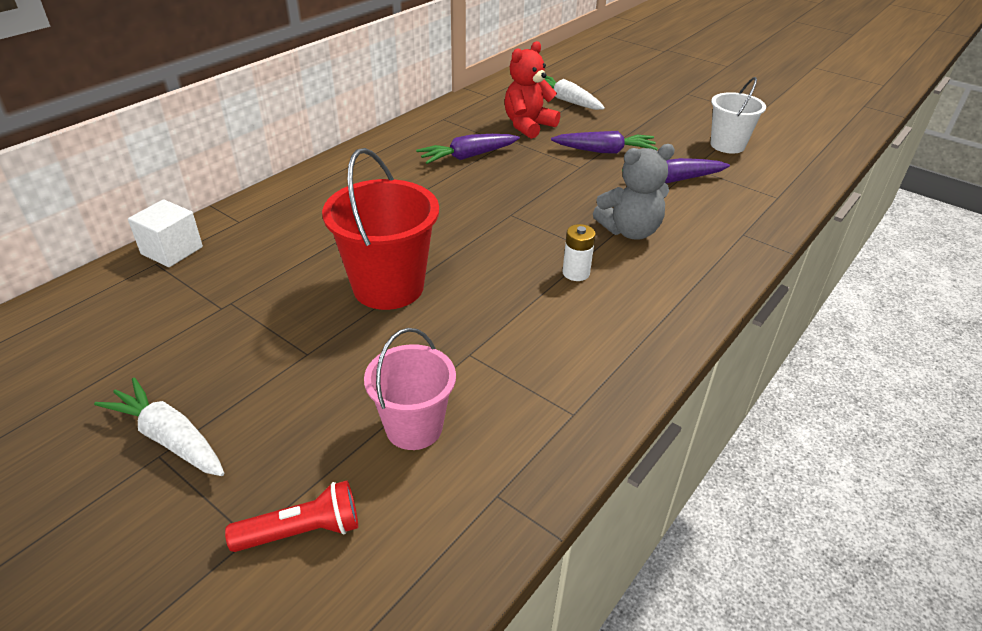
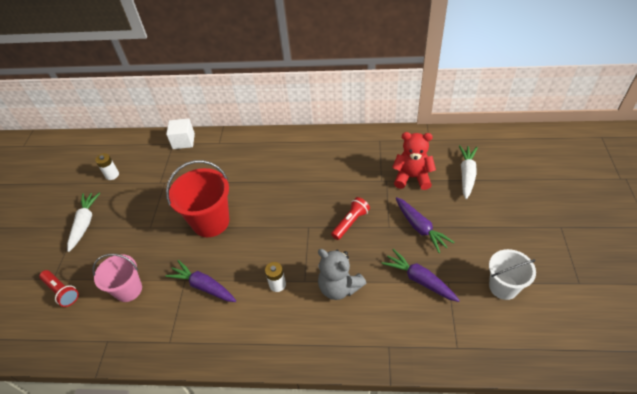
camera: 60 degrees right, 10 degrees up
(102, 358) = (112, 175): none -> white battery
(468, 156) = (349, 175): purple carrot -> purple carrot (203, 286)
(542, 185) = (350, 222): none -> red flashlight

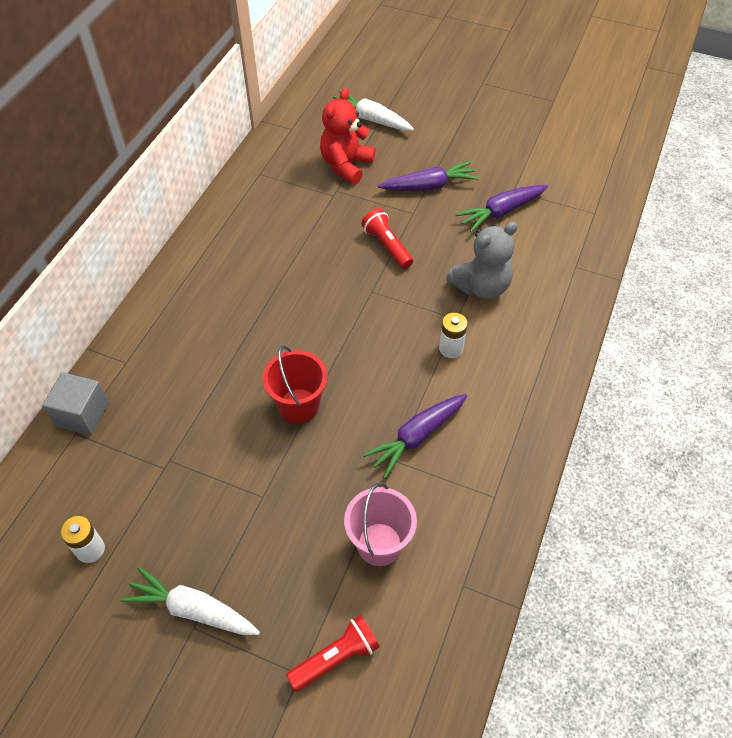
camera: 75 degrees left, 5 degrees up
(183, 141) = (82, 414): white cube -> grey cube
(211, 222) = (298, 406): red bucket -> red bucket, size x0.65
(503, 287) = (537, 152): white bucket -> none

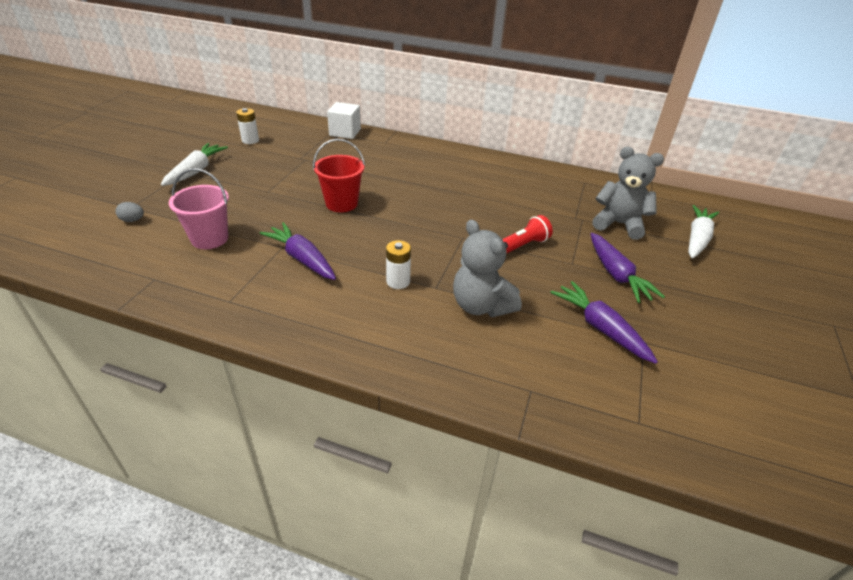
camera: 85 degrees right, 15 degrees down
(82, 414) = (345, 132): grey cube -> white cube
(336, 657) = (133, 220): red flashlight -> grey egg
(346, 165) = (619, 224): red teddy bear -> grey teddy bear

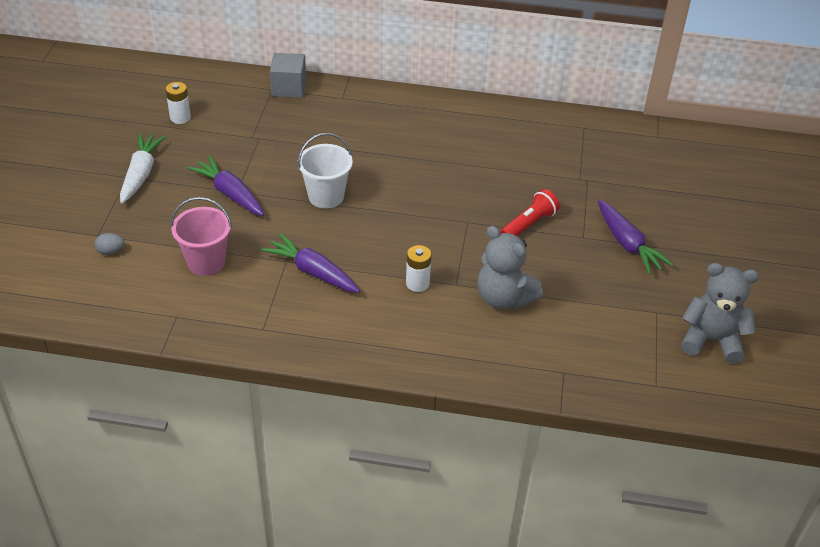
camera: 10 degrees left, 5 degrees up
(341, 203) = (326, 196): red bucket -> white bucket
(345, 132) = (289, 88): white cube -> grey cube
(600, 328) = (617, 304): purple carrot -> purple carrot (230, 193)
(619, 224) = (625, 181): grey teddy bear -> grey teddy bear (711, 340)
(697, 239) = (706, 188): white carrot -> none

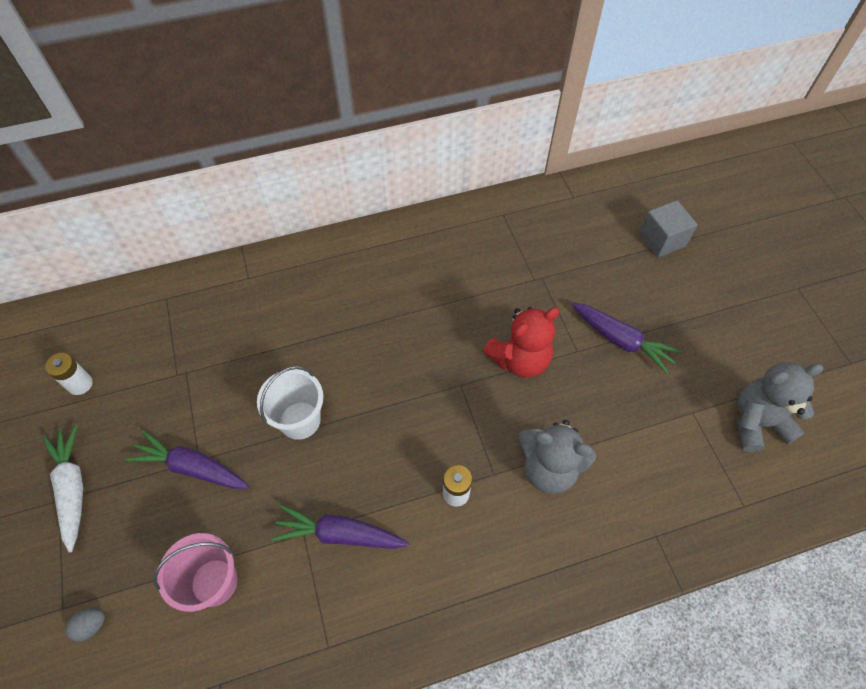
camera: 25 degrees left, 15 degrees up
(289, 88) = (184, 289): grey cube -> grey cube (662, 240)
(528, 224) = (519, 359): red flashlight -> red teddy bear

